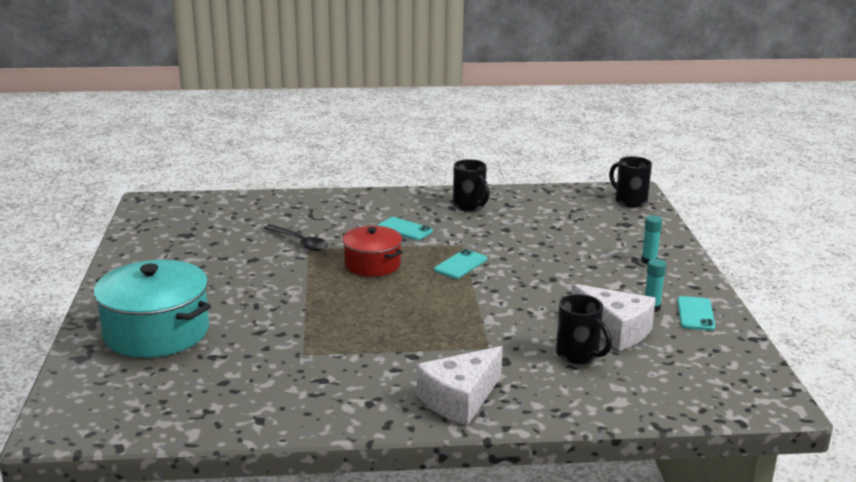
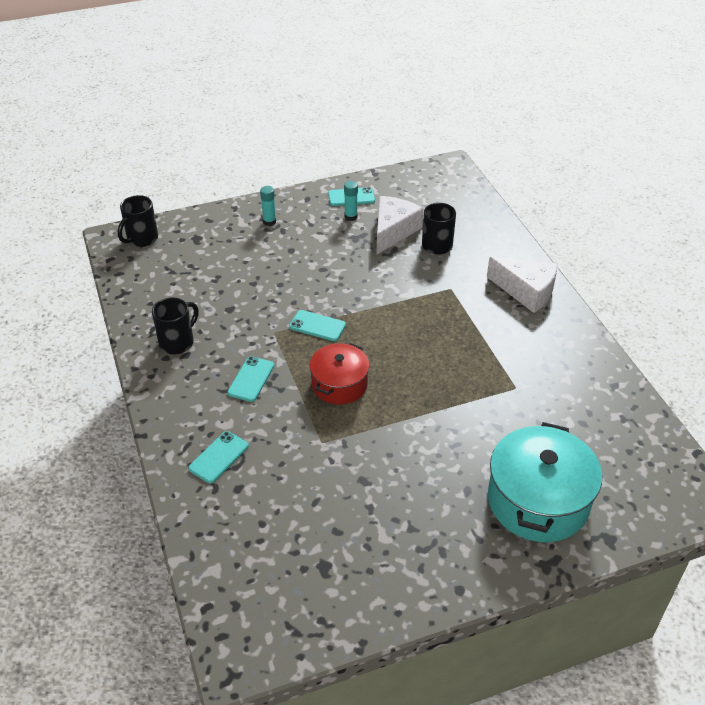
camera: 105 degrees left, 20 degrees up
(300, 242) = (310, 454): black spoon -> none
(325, 210) = (219, 457): none -> turquoise phone

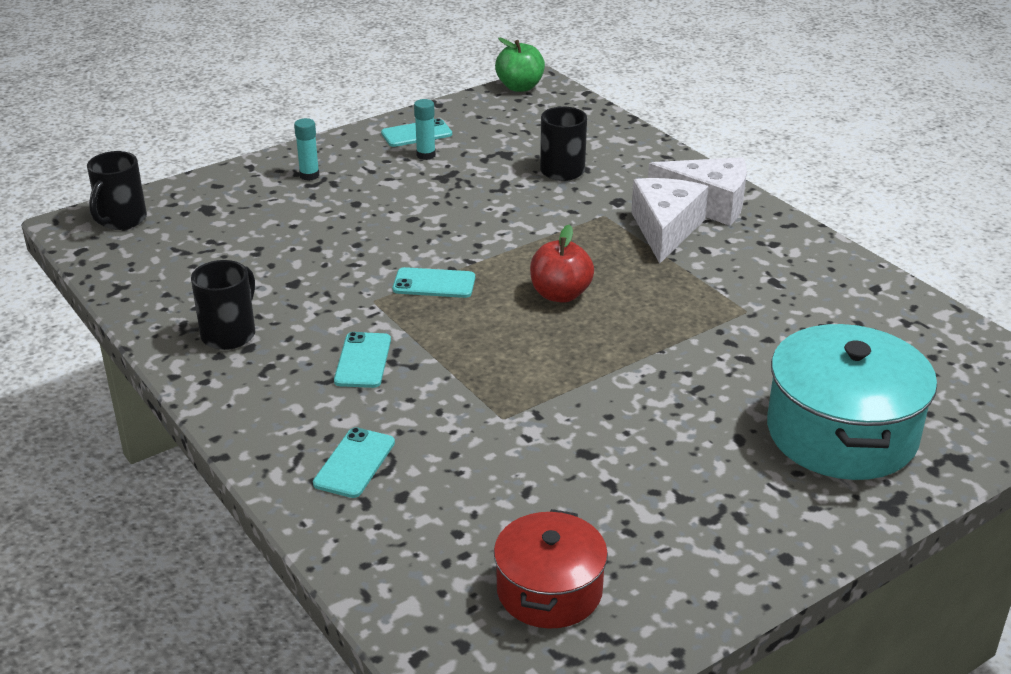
camera: 15 degrees left, 10 degrees down
(339, 384) = (497, 346): red pot -> red pot (549, 590)
(393, 231) = (493, 163): white cheese -> white cheese (665, 229)
(395, 350) = (560, 294): none -> red apple
(436, 166) = (520, 87): none -> green apple

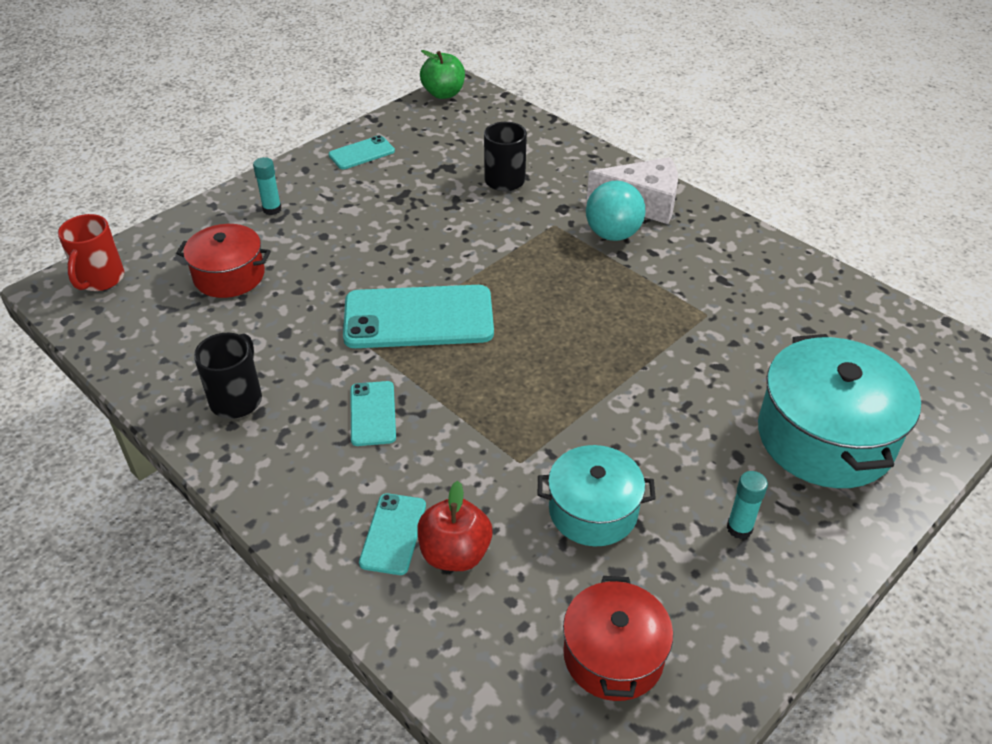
camera: 10 degrees left, 10 degrees up
(121, 220) = (100, 279): black mug -> red mug
(250, 229) = (229, 276): none -> red pot
(426, 155) = (376, 176): turquoise glue stick -> turquoise glue stick (739, 528)
(434, 283) = (418, 318): turquoise phone -> turquoise phone, size x1.99
(560, 294) = (537, 316): red apple -> red apple (455, 553)
(566, 468) = (593, 511): none -> turquoise pot
(665, 229) = (612, 234): white cheese -> turquoise ball

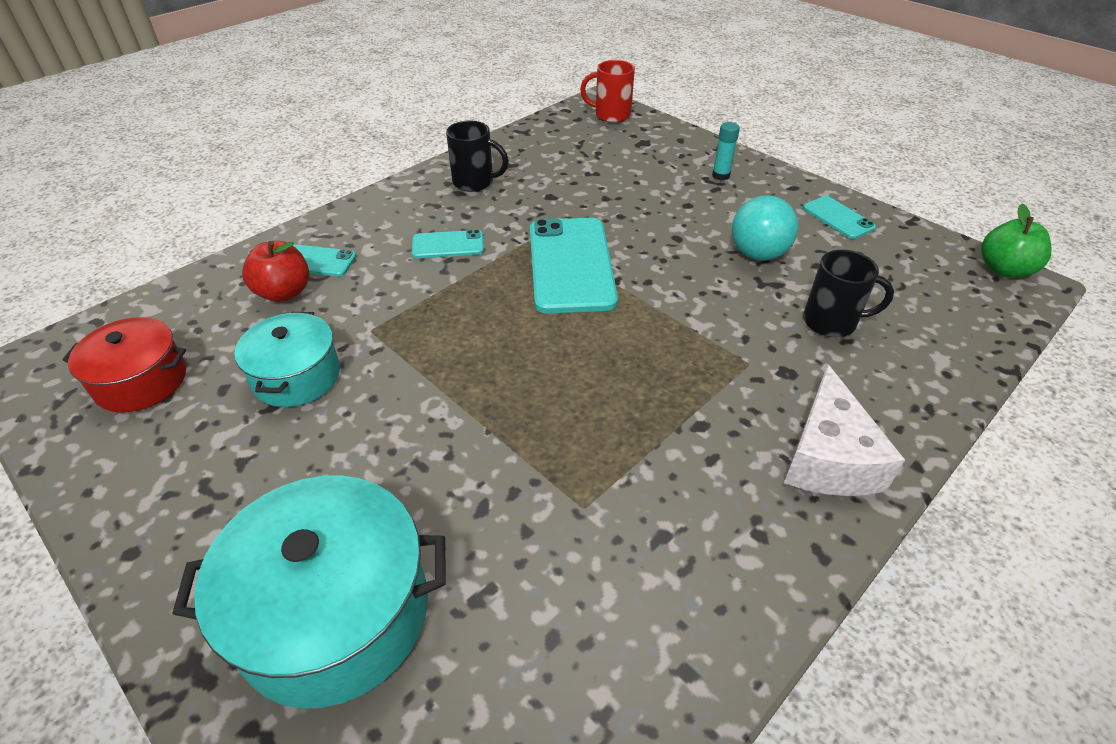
camera: 90 degrees right, 0 degrees up
(229, 276) = (622, 165): red pot -> none
(612, 234) = (742, 419): turquoise ball -> turquoise ball (757, 254)
(739, 528) = (230, 492): turquoise glue stick -> none

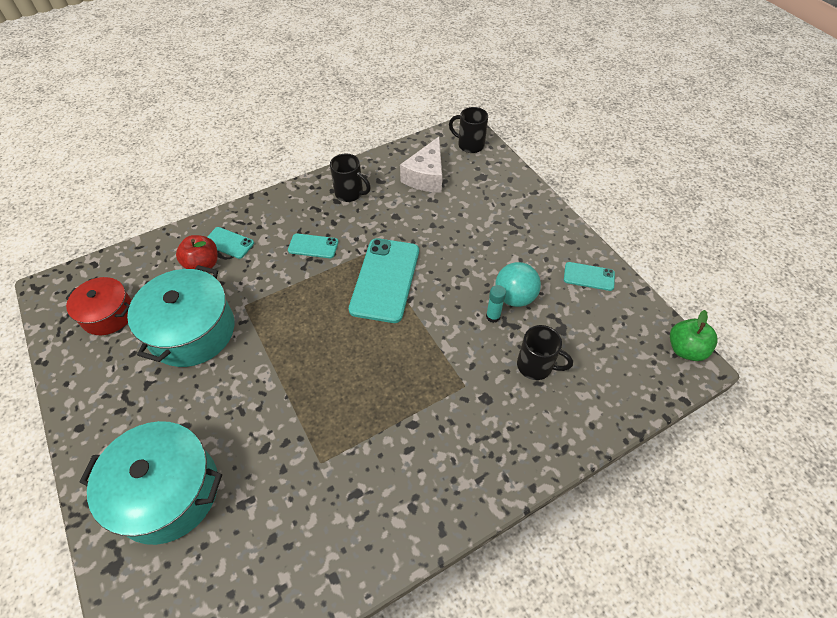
camera: 15 degrees right, 10 degrees up
(296, 376) = (192, 331): turquoise pot -> turquoise pot, size x1.62
(611, 115) = (470, 145): red mug -> black mug
(721, 176) = (523, 220): turquoise glue stick -> turquoise glue stick (493, 316)
(828, 457) = (479, 467): white cheese -> white cheese (426, 176)
(838, 218) = (589, 276): turquoise phone -> turquoise phone turned 60 degrees counterclockwise

